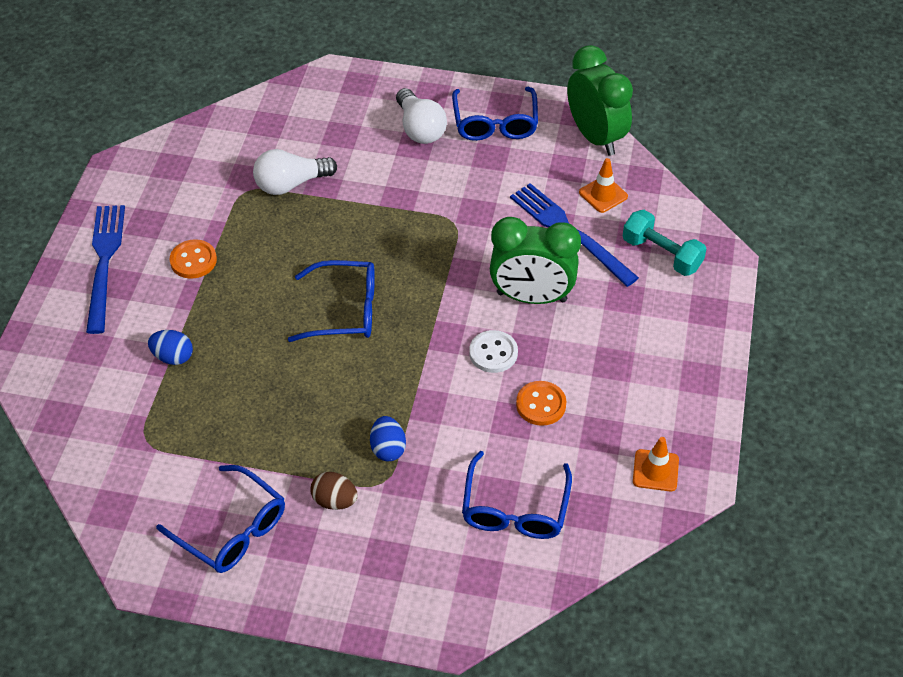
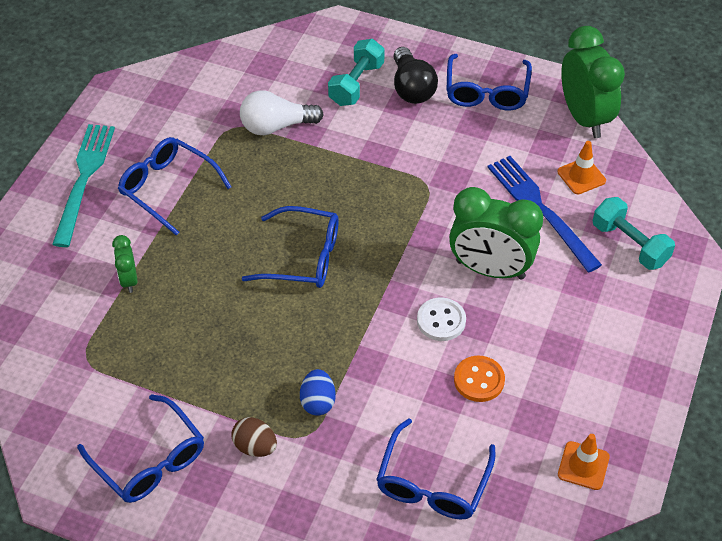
camera: 10 degrees right, 0 degrees up
(104, 262) = (84, 179): blue fork -> turquoise fork
(173, 357) = (129, 280): blue egg -> green clock
(193, 260) = (168, 188): orange button -> blue glasses
(363, 131) = (356, 84): none -> turquoise dumbbell
(420, 128) = (411, 88): white light bulb -> black light bulb

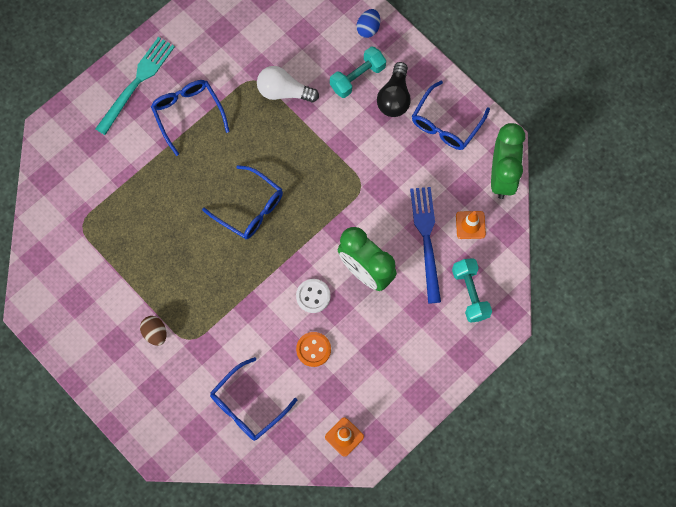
camera: 25 degrees right, 20 degrees up
(129, 280) = (132, 177): green clock -> none
(149, 460) = (89, 314): blue glasses -> none
(318, 402) = (207, 320): blue egg -> blue egg (368, 28)

